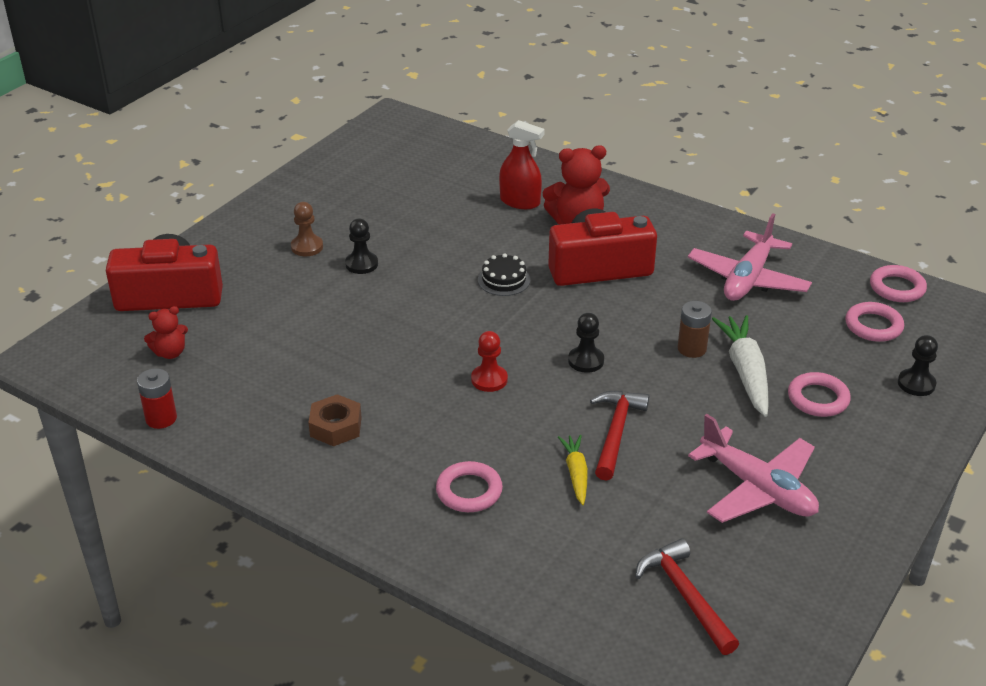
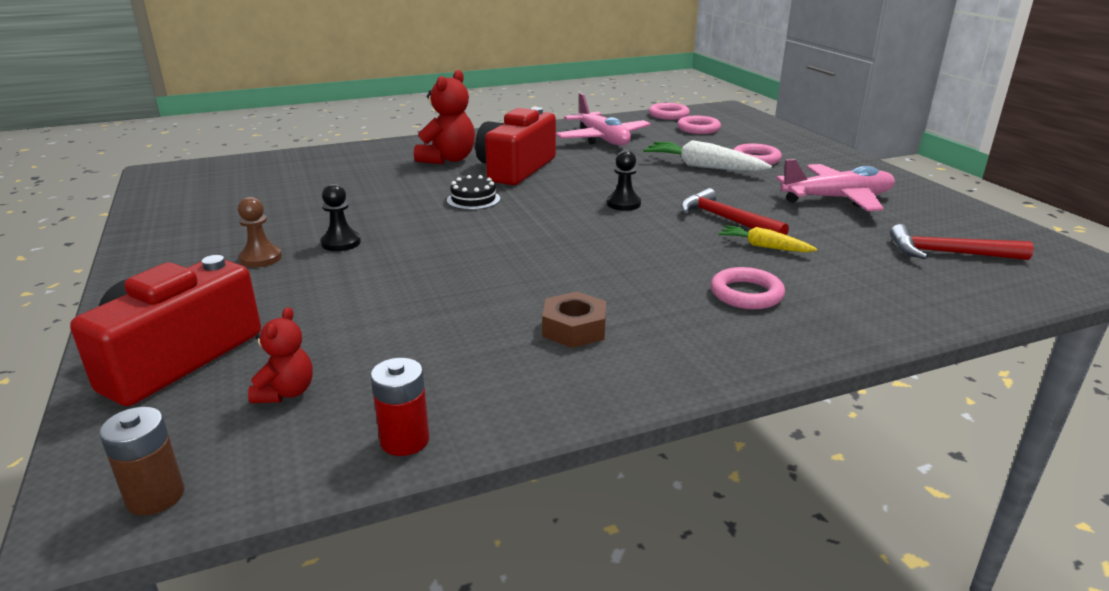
camera: 55 degrees left, 10 degrees down
(489, 379) = (598, 242): red pawn -> none
(520, 202) = (384, 167): red spray bottle -> none
(692, 349) = (656, 172): brown battery -> brown battery (155, 496)
(916, 384) = (768, 136): black pawn -> none

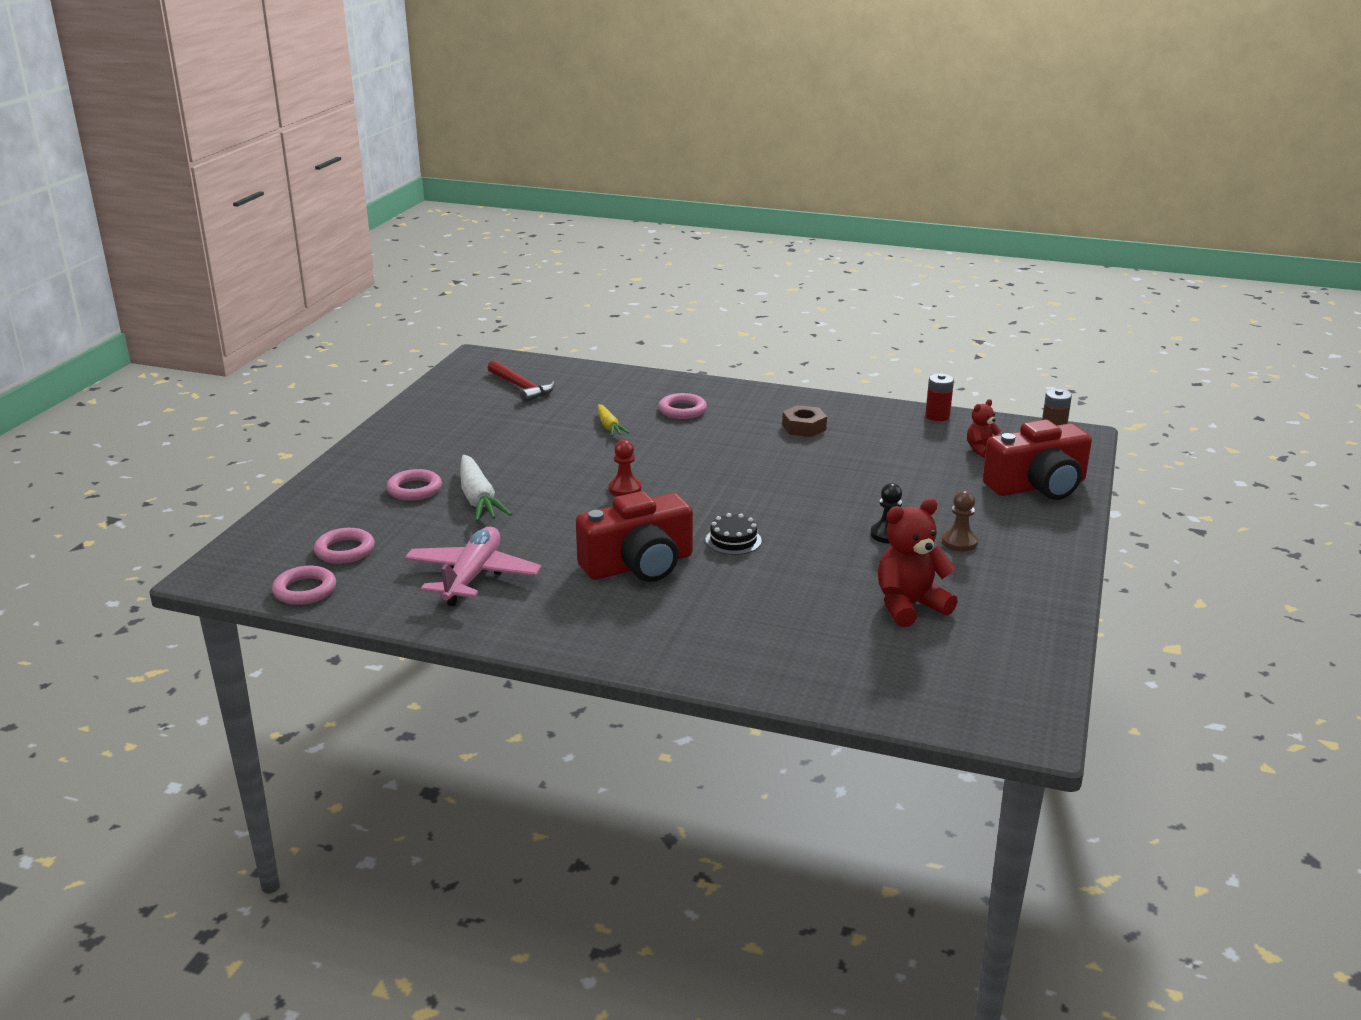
camera: 140 degrees left, 0 degrees up
(448, 159) = (681, 610): red teddy bear -> red teddy bear (909, 606)
(623, 204) = (625, 489): black pawn -> red pawn
(726, 220) = (585, 450): red hammer -> none
(837, 199) = (471, 435): pink plane -> none

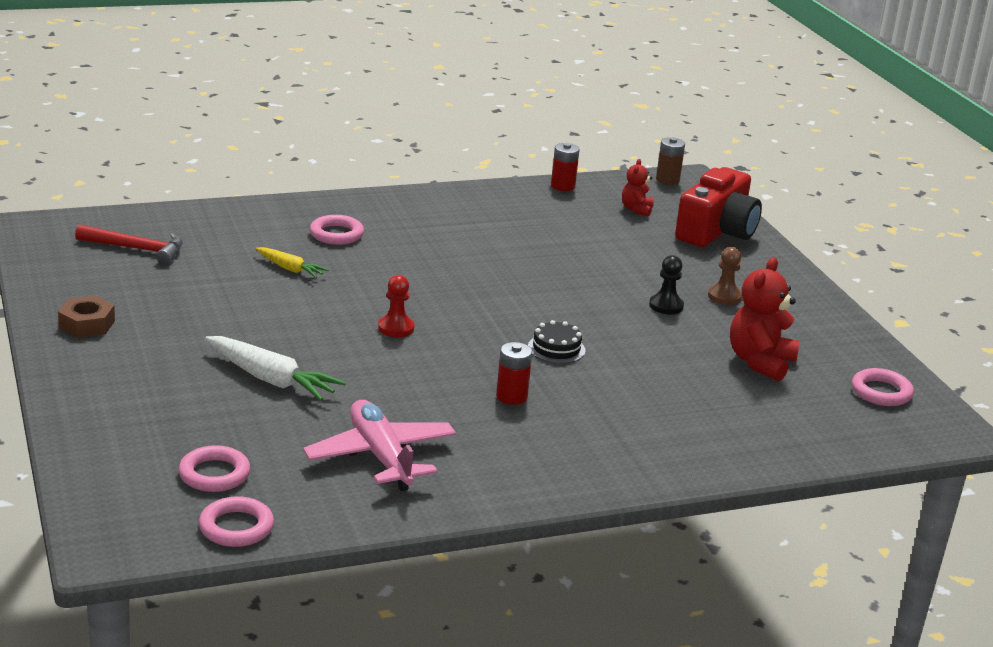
camera: 40 degrees left, 0 degrees up
(414, 489) = (189, 389): pink ring -> pink ring (881, 392)
(639, 565) = (511, 396): red camera -> red battery
(804, 427) = (469, 224): brown nut -> brown nut (87, 324)

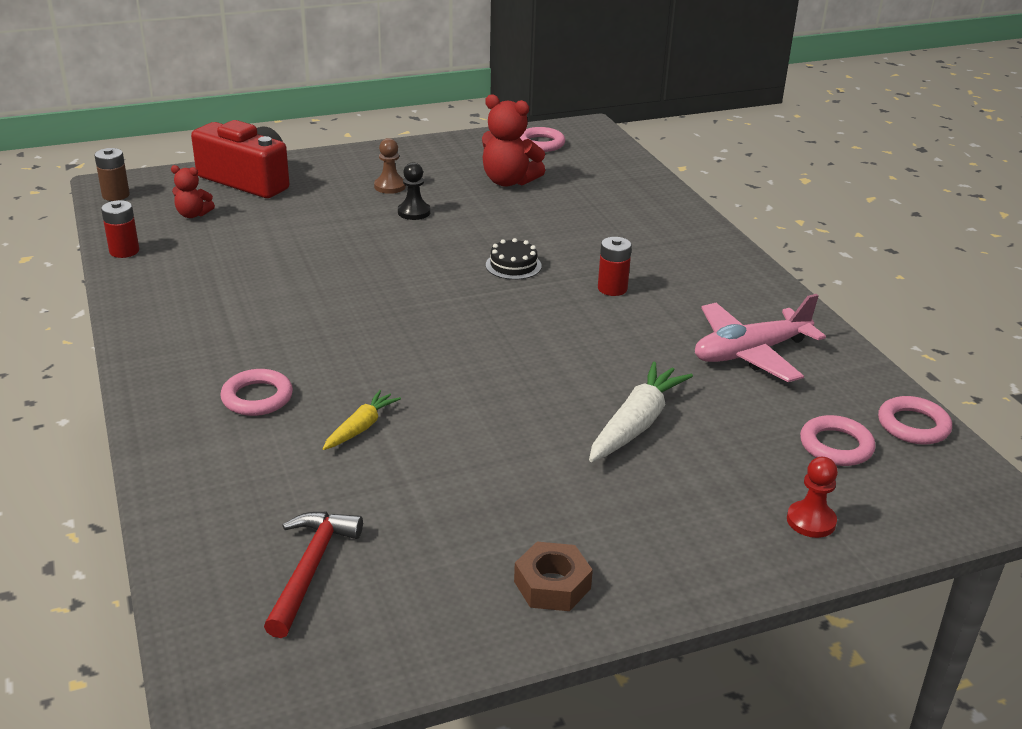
camera: 90 degrees left, 5 degrees up
(396, 328) = (496, 350): red pawn -> red pawn (811, 521)

